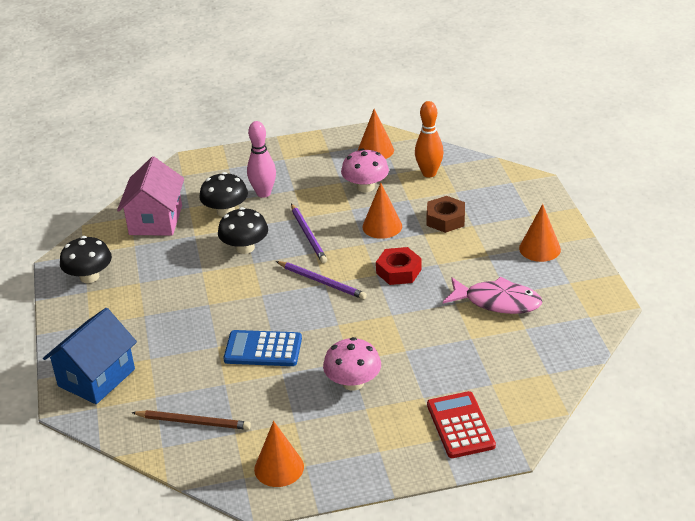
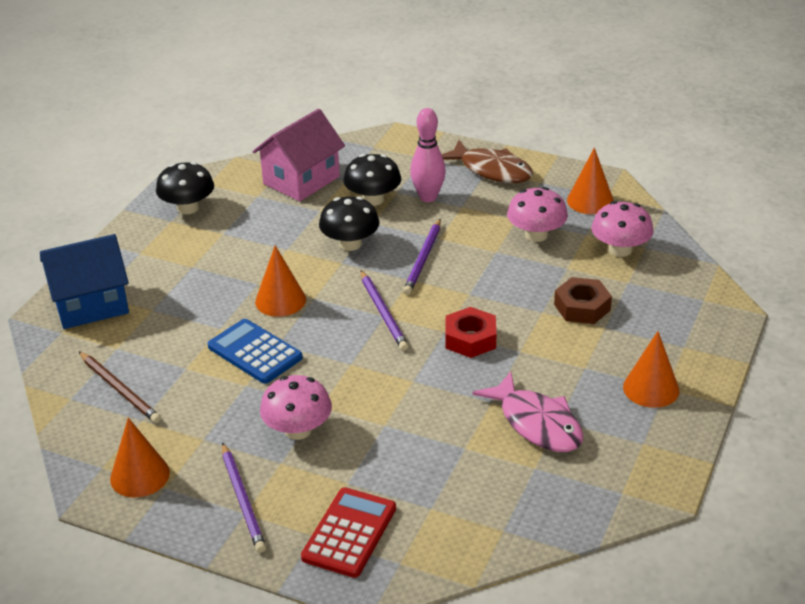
camera: 35 degrees right, 0 degrees up
(287, 157) = (492, 170): none -> brown fish
(369, 444) = (243, 500): none -> purple pencil
(382, 226) = (507, 284): orange cone -> orange cone (280, 300)
(429, 173) = (620, 249): orange bowling pin -> pink mushroom

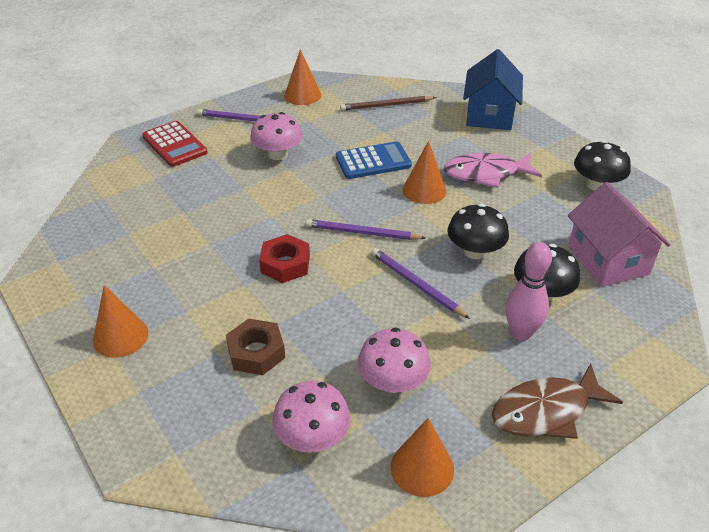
camera: 120 degrees right, 5 degrees up
(537, 423) = (163, 254): pink fish -> pink fish (486, 174)

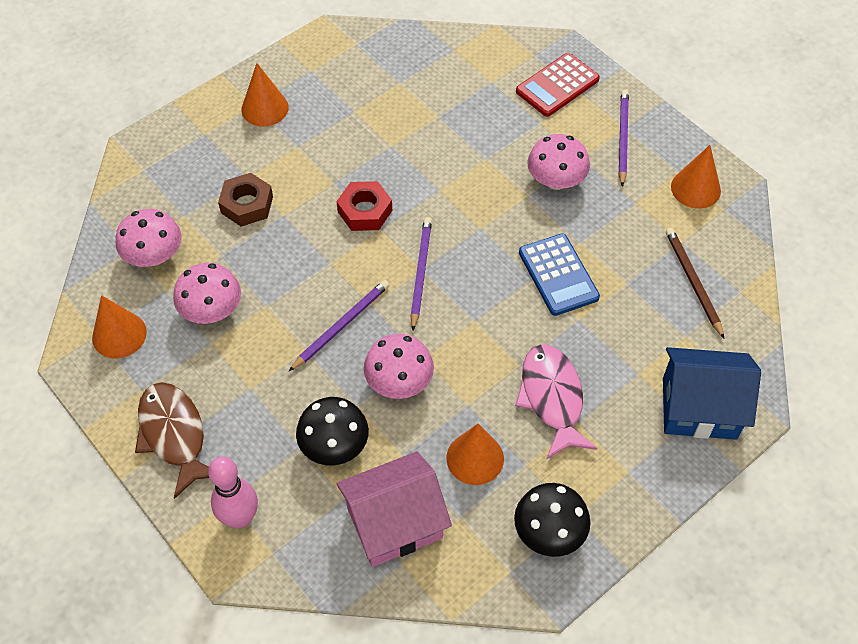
camera: 85 degrees right, 15 degrees up
(424, 190) = (507, 330): orange cone -> orange cone (475, 458)
(475, 251) = (399, 381): black mushroom -> pink mushroom
(521, 333) = (274, 420): pink bowling pin -> pink bowling pin (240, 518)

